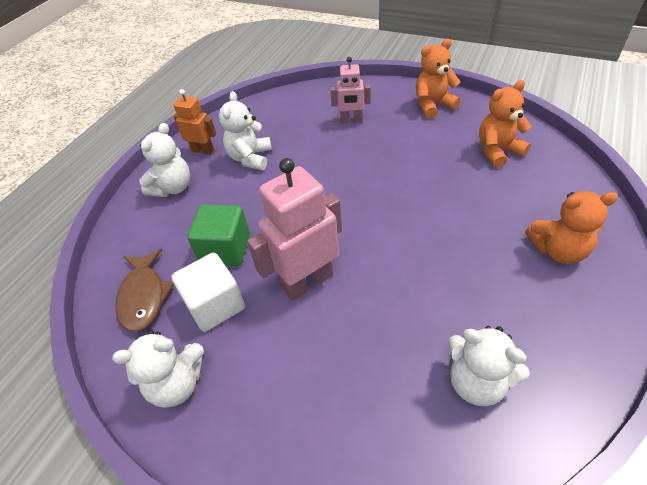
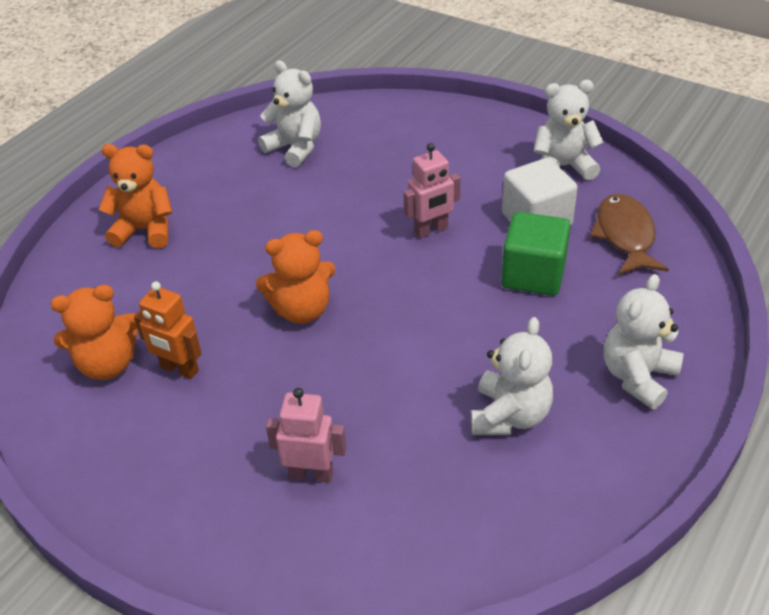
camera: 175 degrees left, 5 degrees down
(203, 150) = (603, 448): orange robot -> orange robot (179, 369)
(307, 281) = (431, 230): pink robot -> pink robot, size x0.58
(433, 105) = (143, 485): orange teddy bear -> orange teddy bear (302, 310)

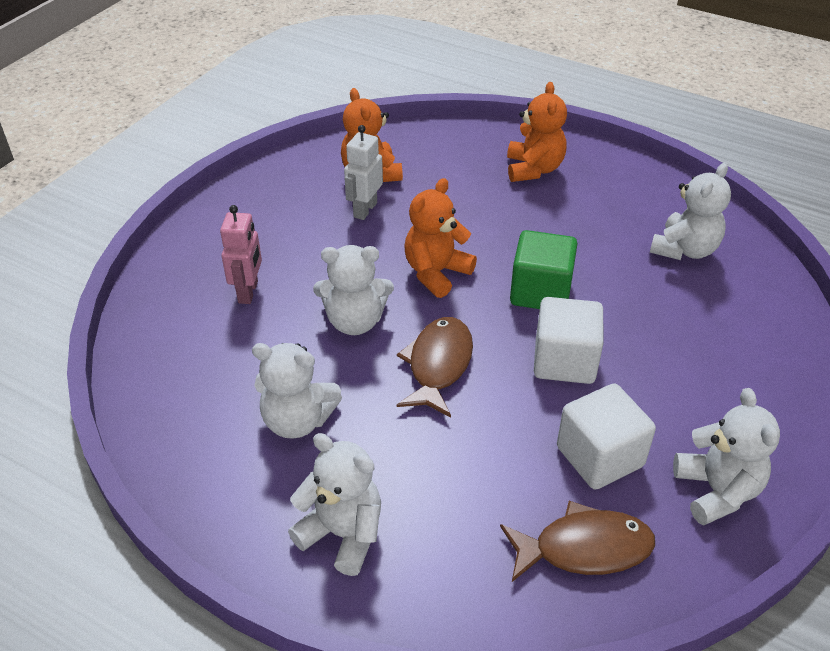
camera: 85 degrees right, 0 degrees up
(179, 369) = (365, 210): orange robot -> white robot
(302, 310) = (436, 273): orange teddy bear -> orange teddy bear turned 60 degrees clockwise
(370, 374) = (355, 321): none -> white teddy bear
(431, 230) = (564, 361): pink robot -> white cube
(435, 311) = (438, 365): none -> brown fish
(533, 275) = (500, 448): green cube -> green cube (540, 292)

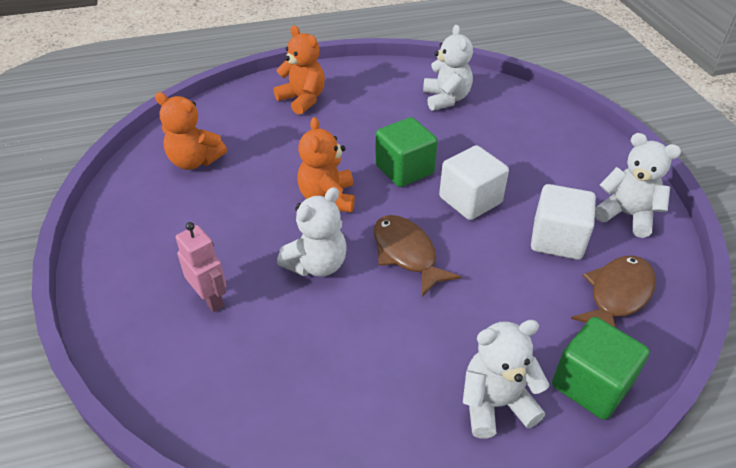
camera: 45 degrees left, 0 degrees up
(297, 420) = (368, 358): white teddy bear -> none
(365, 210) = (223, 188): white robot -> none
(442, 591) = (591, 384): none -> green cube

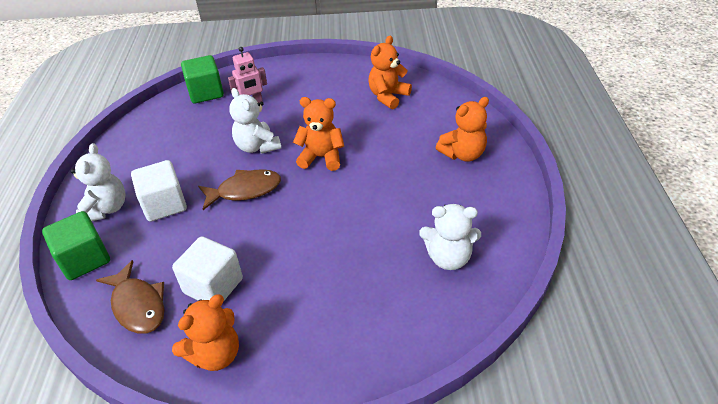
camera: 105 degrees right, 0 degrees up
(404, 169) = (341, 205): green cube -> green cube (206, 93)
(470, 200) = (285, 240): white cube -> white cube (164, 204)
(626, 215) = (215, 354): white teddy bear -> orange teddy bear

